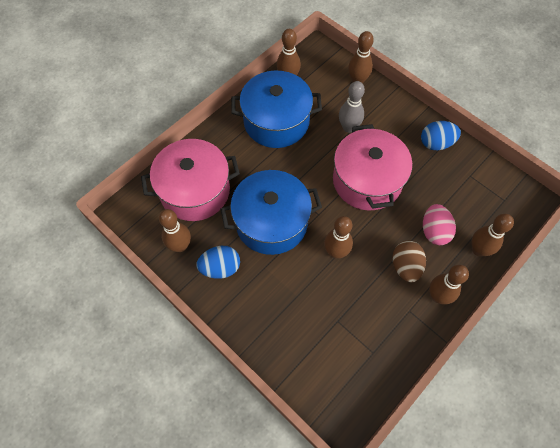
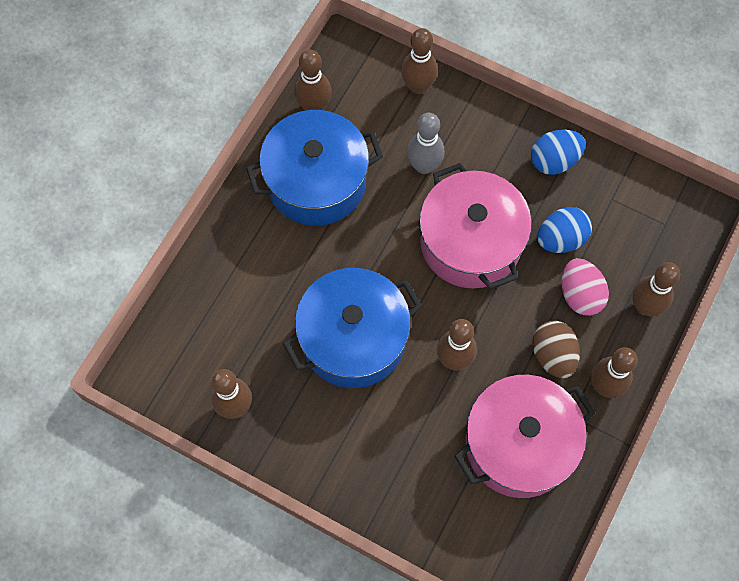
camera: 15 degrees left, 5 degrees up
(195, 191) = (230, 319): pink pot -> pink pot (519, 445)
(220, 268) = (301, 423): blue egg -> blue egg (561, 239)

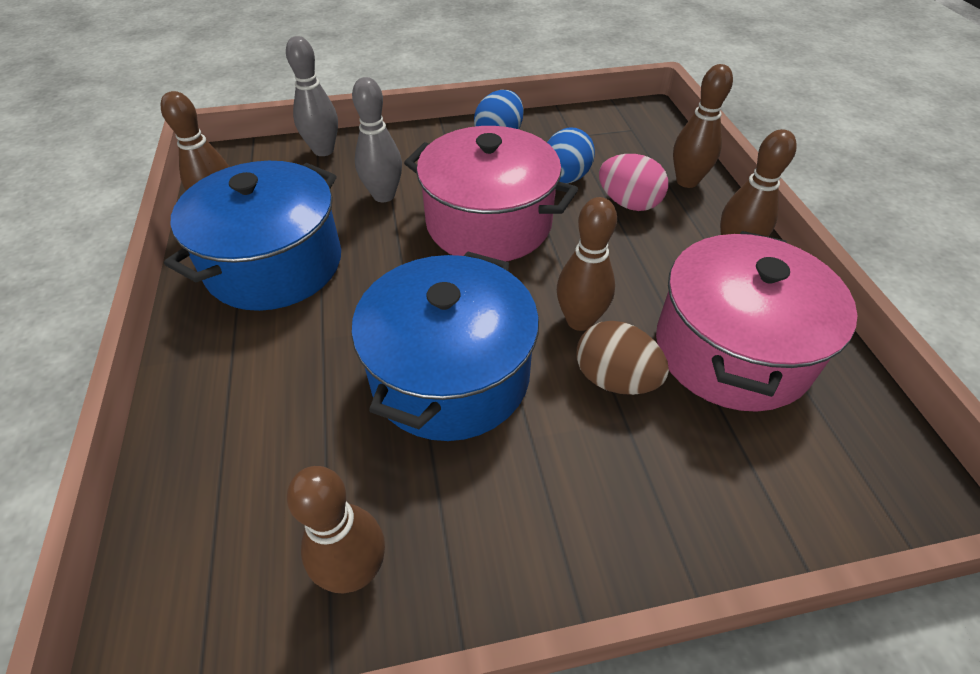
camera: 40 degrees left, 20 degrees down
(418, 86) = (323, 150): brown bowling pin -> grey bowling pin
(553, 355) = (663, 257): brown egg -> brown egg (614, 379)

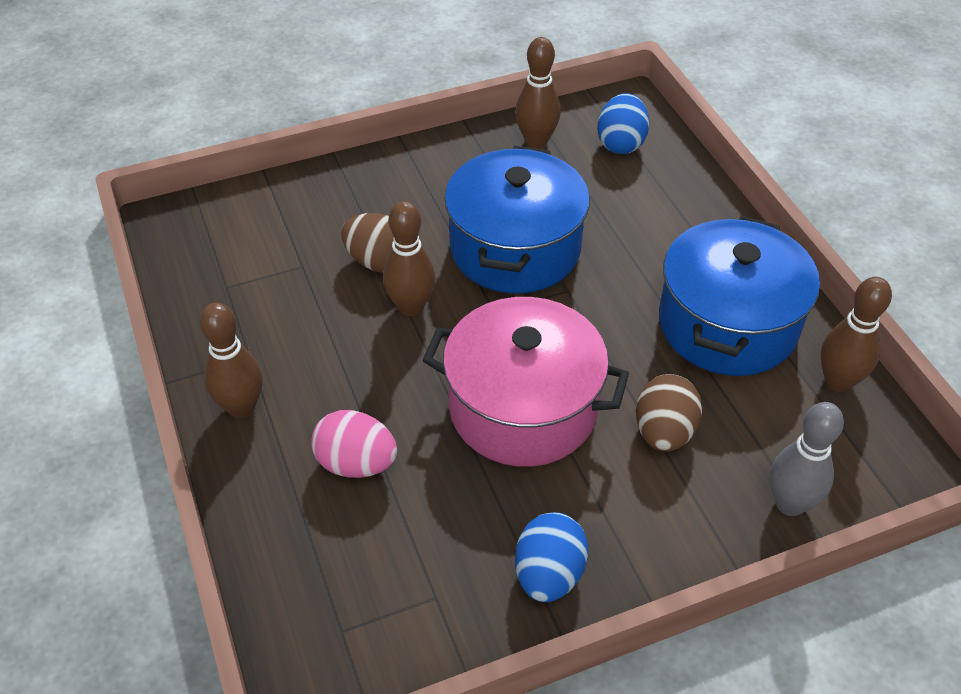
camera: 170 degrees right, 0 degrees up
(384, 195) = (664, 432): grey bowling pin -> brown egg
(565, 178) = (439, 498): blue egg -> blue egg (621, 143)
(687, 181) = (273, 516): brown bowling pin -> none
(731, 350) = (275, 298): pink pot -> none

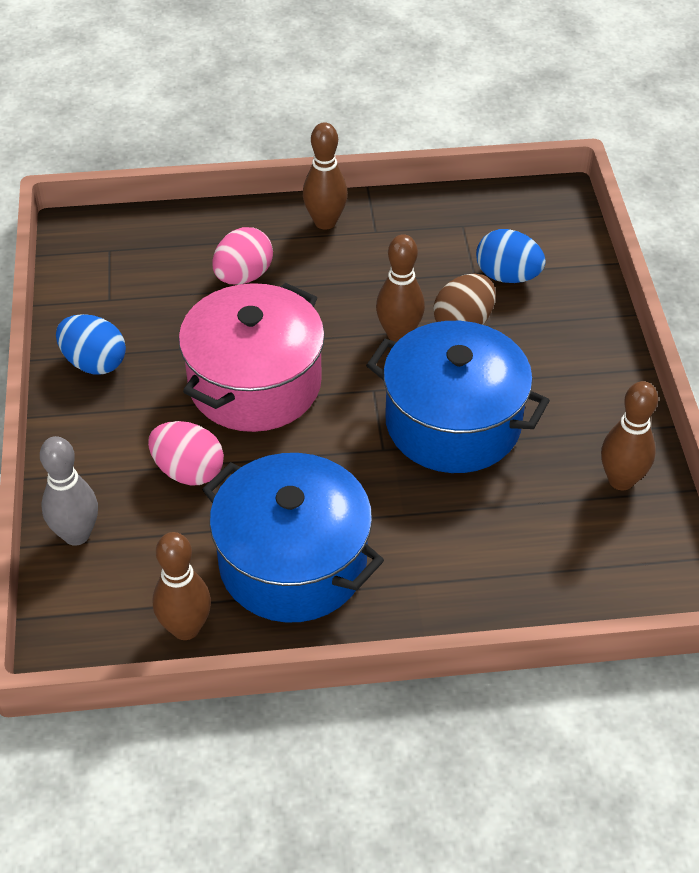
camera: 105 degrees right, 0 degrees up
(621, 143) = (602, 558): blue egg -> blue egg (507, 276)
(664, 432) = (188, 471): brown egg -> pink egg

